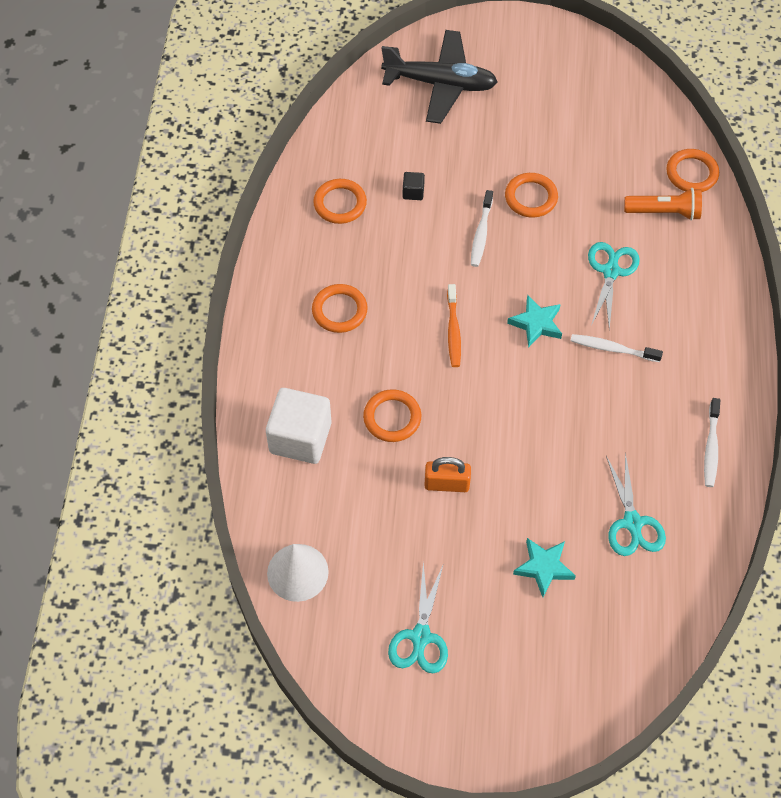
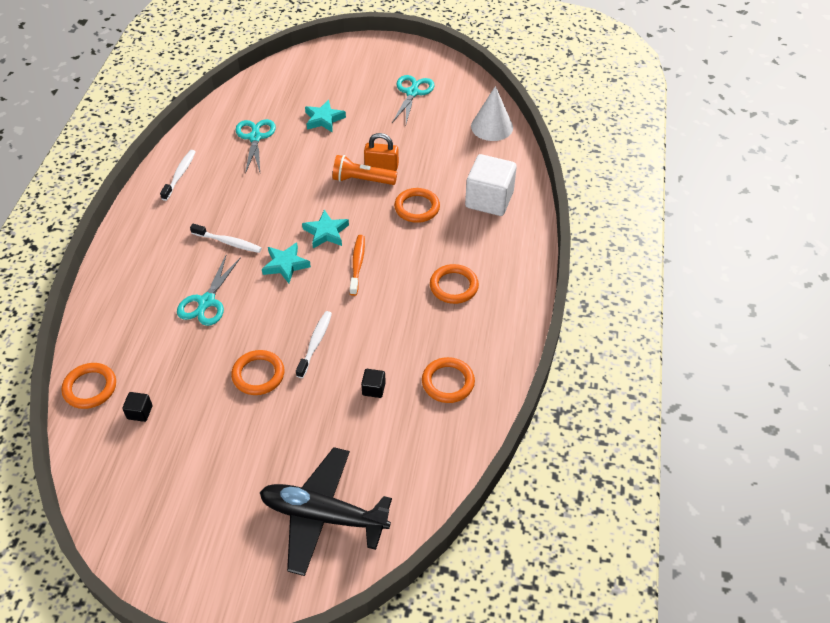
camera: 175 degrees left, 10 degrees down
(499, 372) = (326, 232): none -> turquoise star
(633, 154) = (140, 412): none -> black cube
(664, 212) = (134, 351): orange flashlight -> orange flashlight (362, 180)

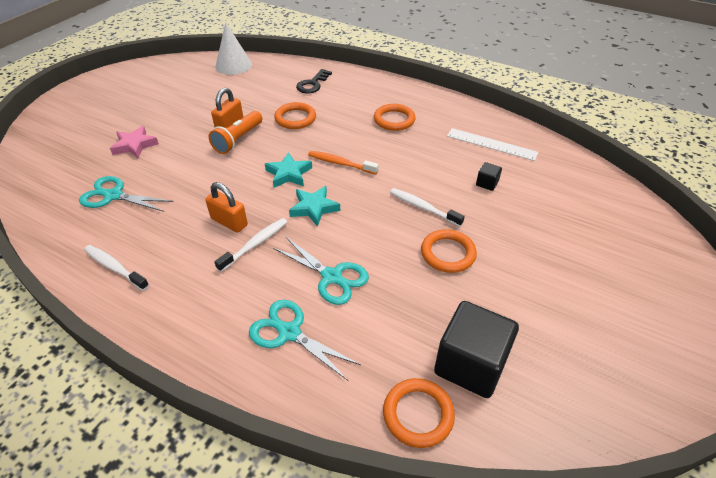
camera: 70 degrees left, 5 degrees down
(140, 412) = (470, 364): black cube -> black cube, size x2.32
(248, 217) = (229, 222): none -> orange padlock
(323, 516) = (618, 240): black plane -> none
(324, 119) = (135, 145): turquoise star -> pink star
(412, 93) = (154, 91): turquoise scissors -> turquoise scissors (289, 333)
(448, 382) = (491, 144): orange ring -> white ruler
(489, 200) = (312, 84): white cube -> black key

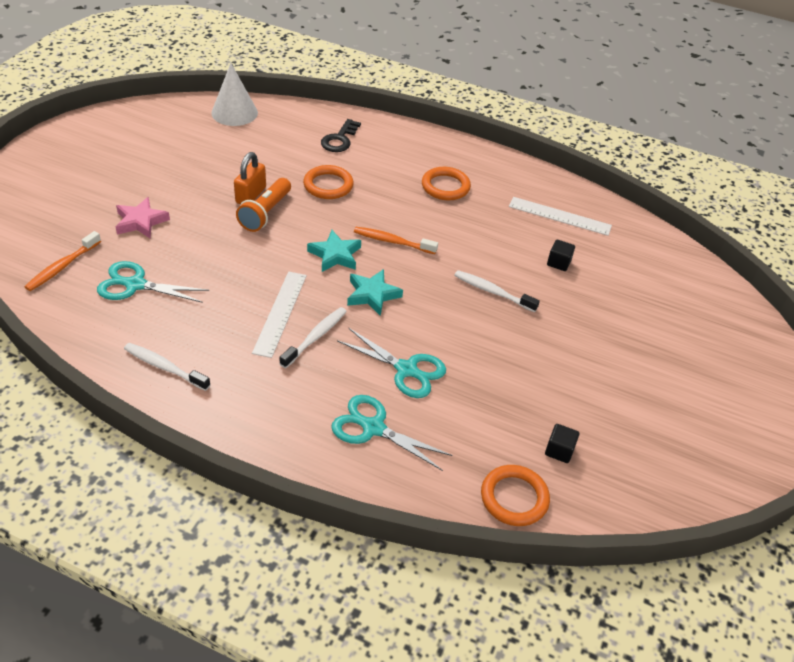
camera: 10 degrees left, 0 degrees up
(59, 180) = (62, 267): none -> orange toothbrush
(229, 222) = (280, 313): orange padlock -> white ruler
(448, 253) = (525, 341): orange ring -> none
(470, 364) = (559, 450): black cube -> black cube, size x0.43

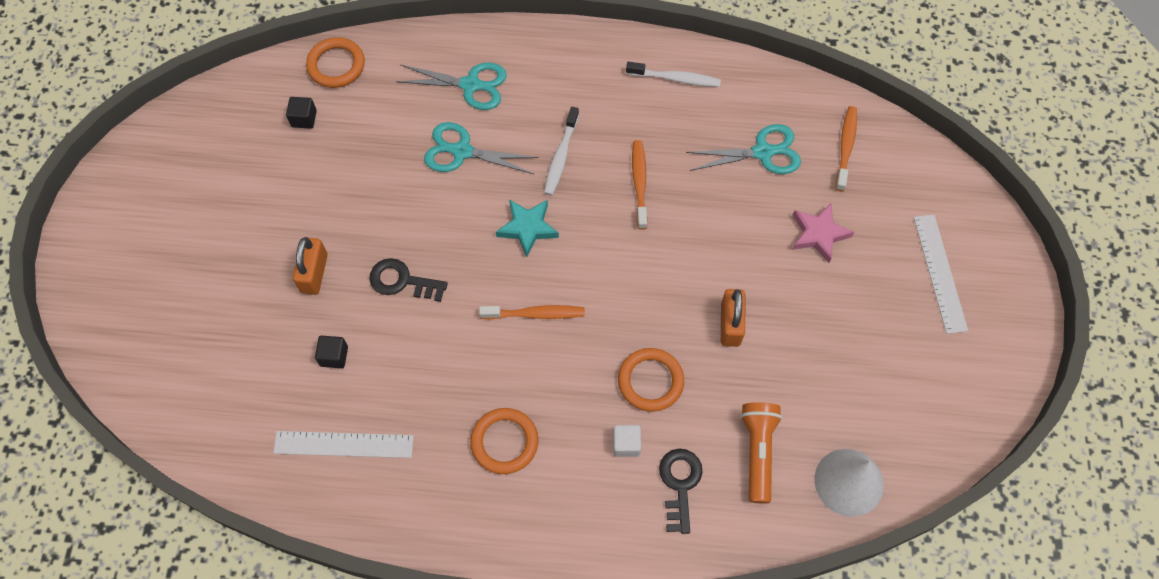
camera: 165 degrees right, 20 degrees up
(258, 296) = (639, 183): none -> orange toothbrush
(265, 213) = (696, 301): orange flashlight -> orange flashlight (757, 452)
(280, 313) = (607, 171): white ruler -> white ruler (940, 273)
(335, 255) = (589, 268): turquoise star -> none
(363, 164) = (626, 444): none -> white cube
(492, 292) = (402, 281): white toothbrush -> black key
(567, 318) = (314, 273): none -> orange padlock

